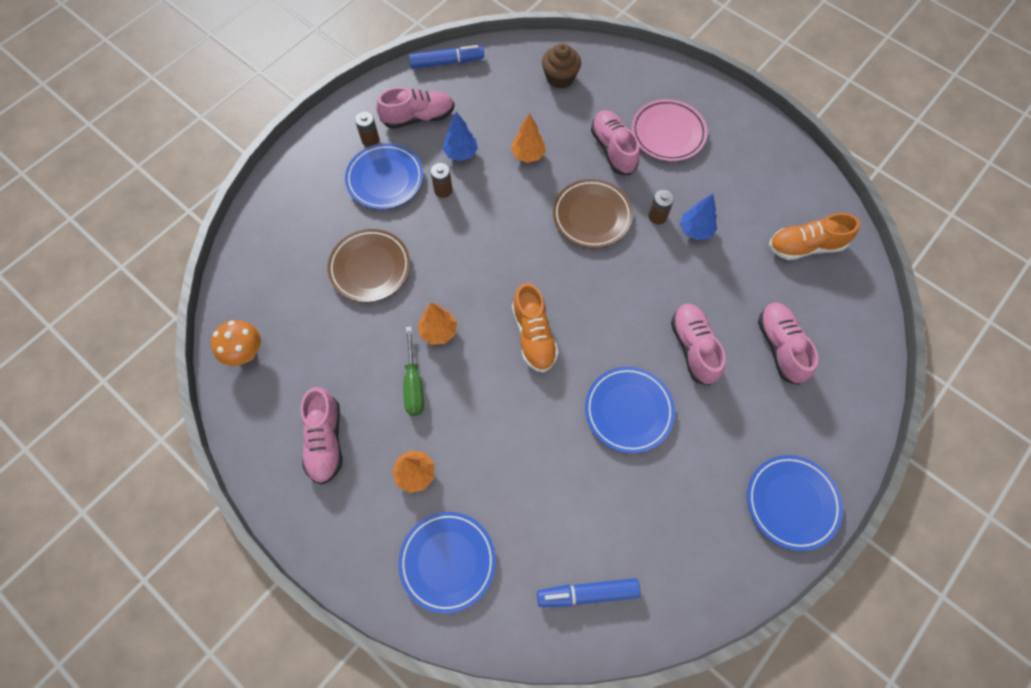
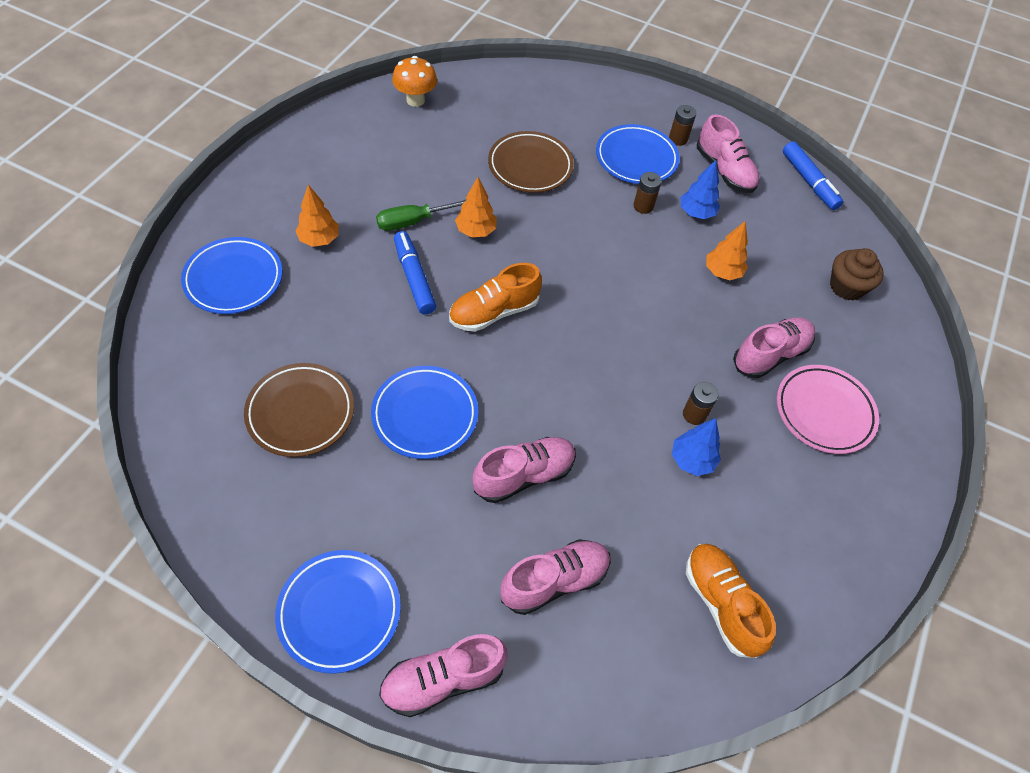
camera: 70 degrees right, 10 degrees down
(325, 441) = (341, 169): pink shoe -> pink shoe (443, 679)
(587, 593) = (210, 402): blue marker -> blue marker (414, 278)
(592, 216) = (666, 345): brown plate -> brown plate (300, 412)

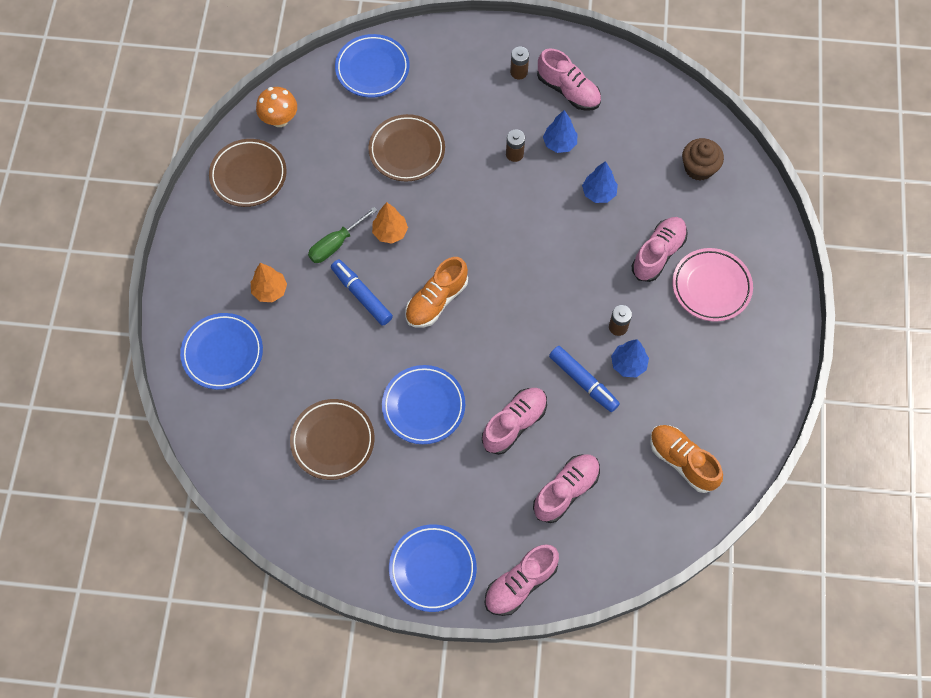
camera: 15 degrees left, 10 degrees up
(358, 134) = (248, 175): none -> brown plate
(636, 158) = (491, 107): blue plate -> blue plate (372, 69)
(722, 272) = (599, 193): orange tree -> blue tree
(809, 182) = (641, 74): blue marker -> blue marker (583, 382)

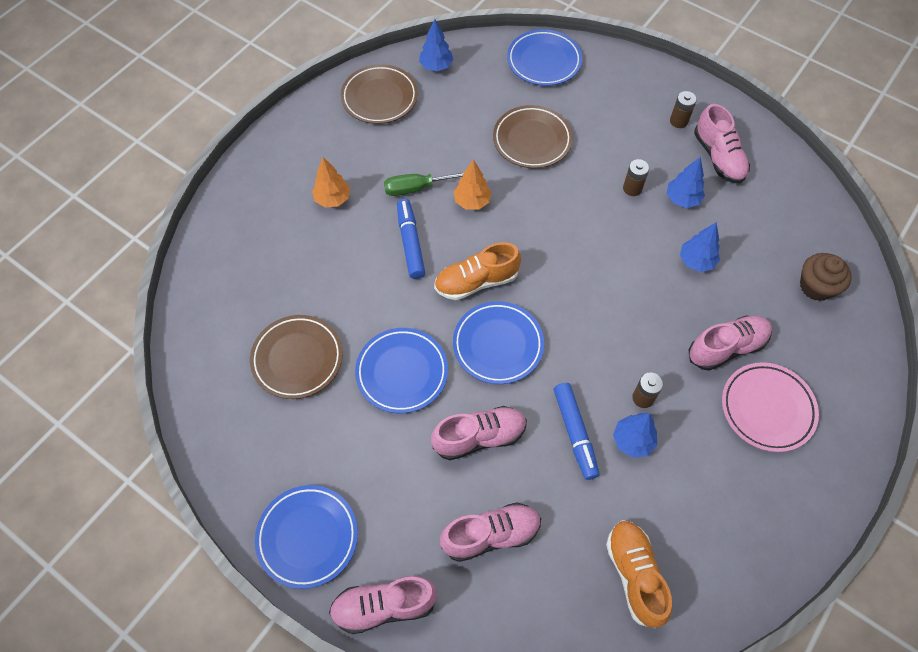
camera: 30 degrees right, 5 degrees down
(222, 353) = (256, 231): blue plate -> blue plate (498, 345)
(279, 119) = (436, 66): orange mushroom -> blue tree

